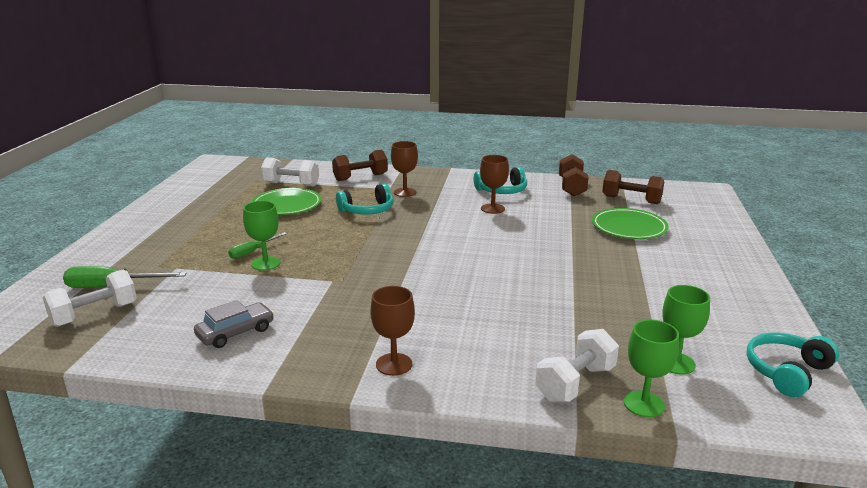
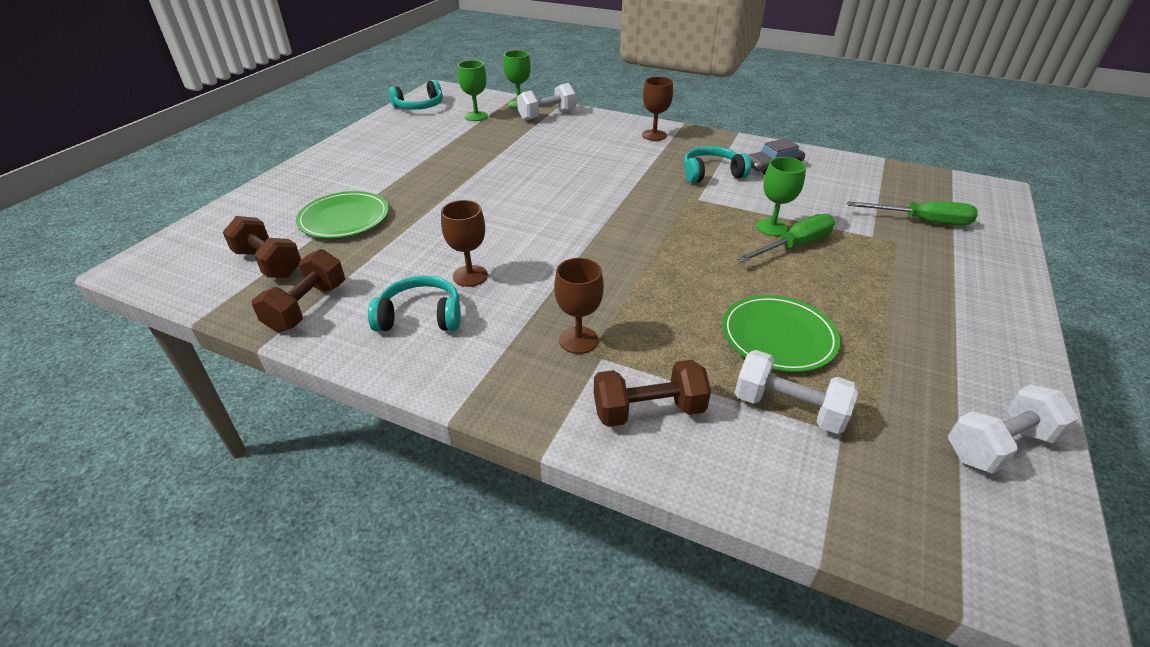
camera: 165 degrees left, 15 degrees up
(94, 314) = (908, 195): white dumbbell -> white dumbbell (998, 445)
(252, 252) = (794, 246): green screwdriver -> green screwdriver, size x1.59
(367, 210) = (649, 301): turquoise headphones -> turquoise headphones (711, 173)

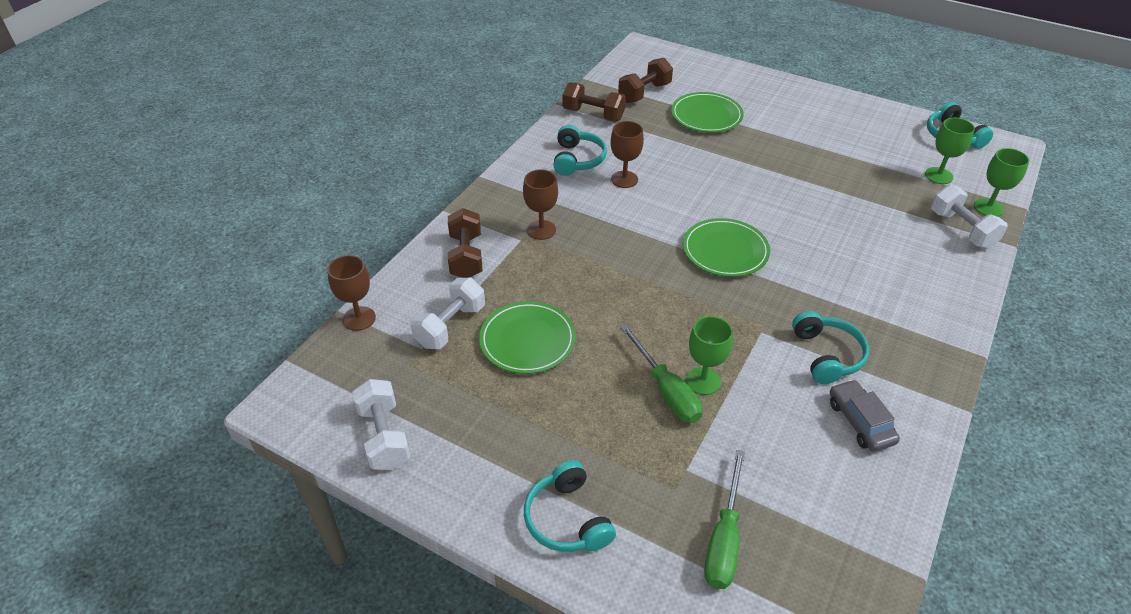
camera: 95 degrees right, 5 degrees up
(593, 213) = (725, 251): none -> green plate
(654, 135) = (929, 319): brown goblet -> brown goblet (359, 318)
(975, 295) = (567, 519): none -> turquoise headphones

